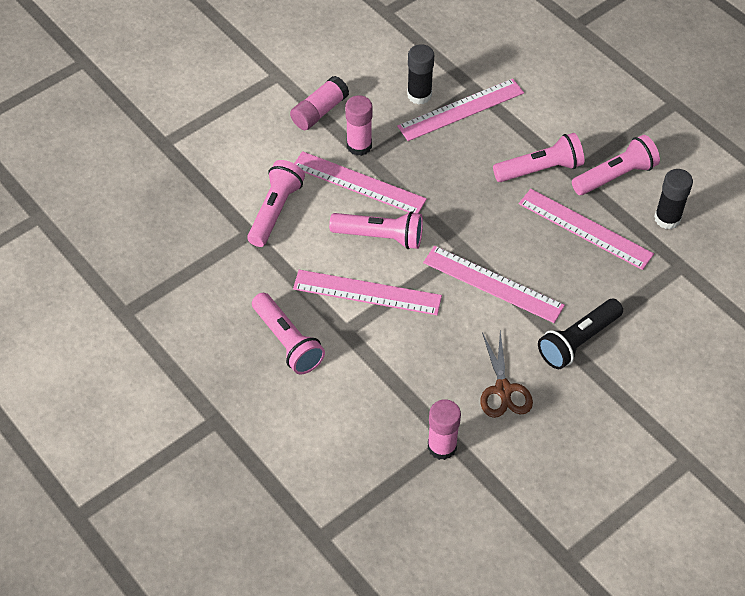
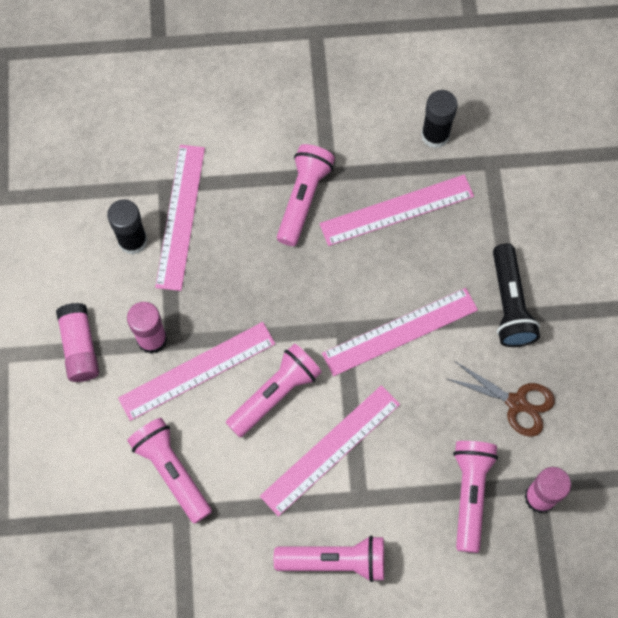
camera: 55 degrees left, 15 degrees up
(615, 176) = (358, 142): pink flashlight -> pink flashlight (470, 494)

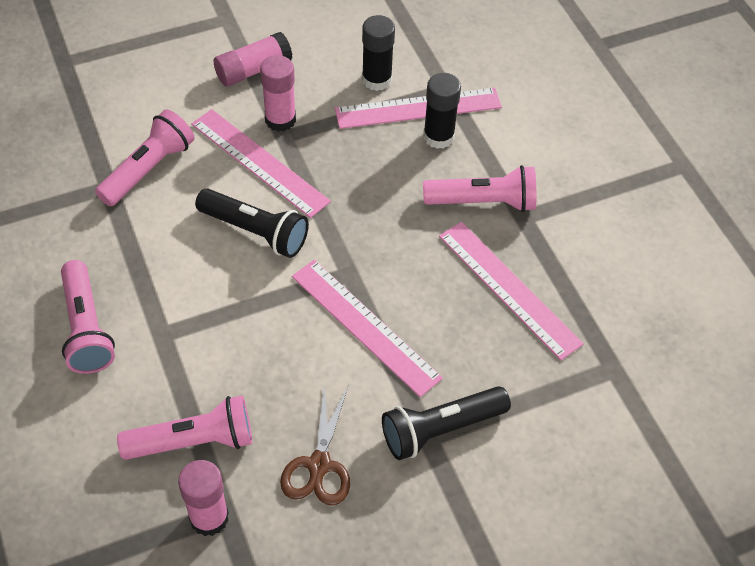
camera: 70 degrees right, 15 degrees down
(275, 394) = (255, 231): pink flashlight -> black flashlight
(330, 450) = (208, 295): pink ruler -> none
(435, 135) = (618, 304): black glue stick -> black glue stick (438, 137)

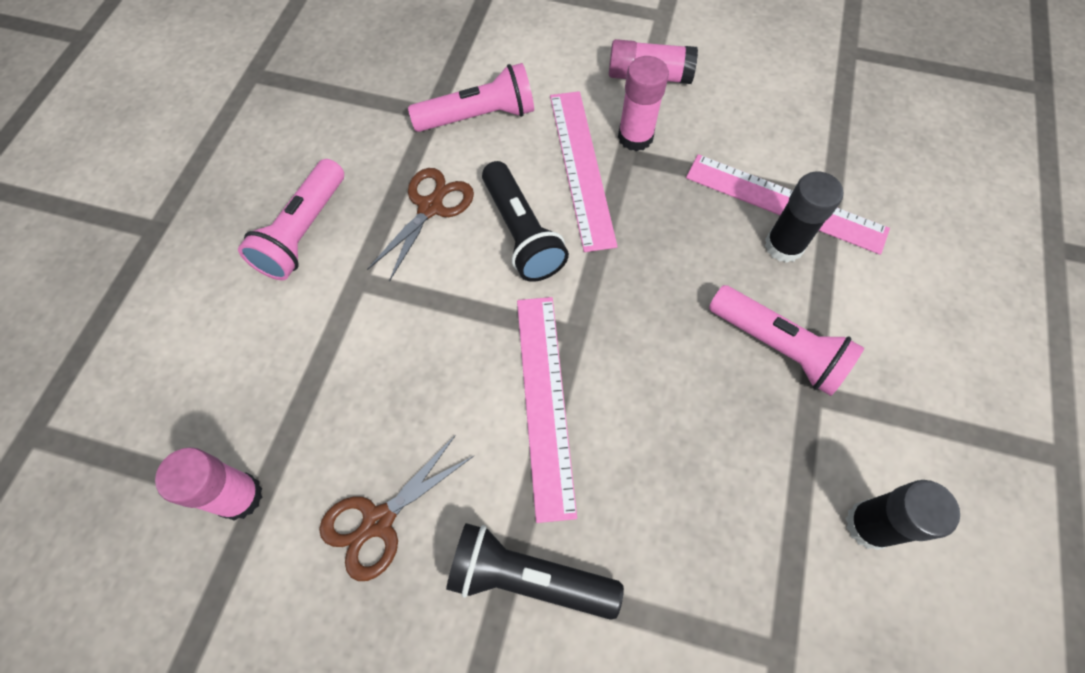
camera: 40 degrees right, 10 degrees up
(171, 254) = (430, 207): none -> brown scissors
(193, 441) = (293, 406): pink flashlight -> none
(376, 79) = (764, 149): black glue stick -> black glue stick (869, 525)
(508, 289) = (730, 466): pink ruler -> none

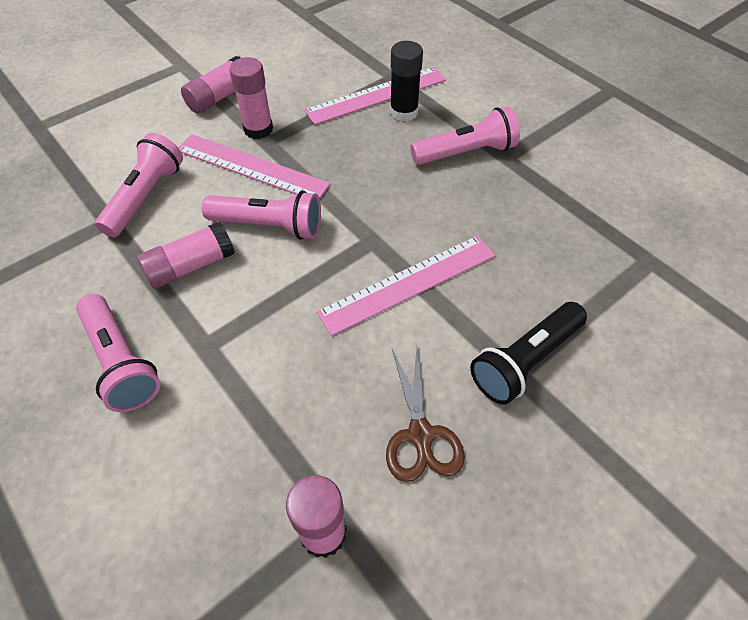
camera: 55 degrees left, 10 degrees down
(430, 207) = (191, 266): brown scissors -> pink glue stick
(521, 233) = (268, 226): black flashlight -> pink flashlight
(545, 402) = (408, 283): pink ruler -> pink ruler turned 60 degrees counterclockwise
(869, 525) = (599, 180): black glue stick -> none

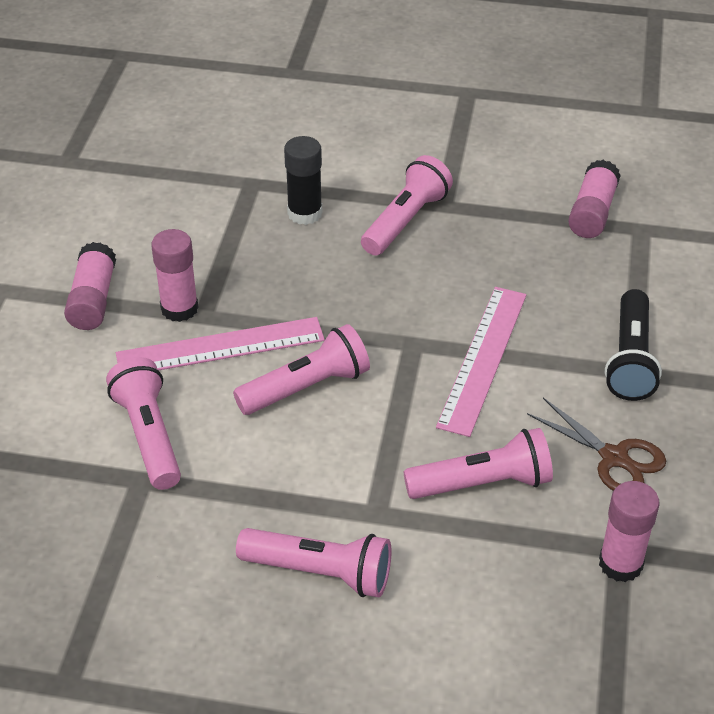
camera: 40 degrees left, 10 degrees down
(191, 266) = (279, 463): pink glue stick -> pink glue stick (592, 212)
(298, 379) = (482, 483): none -> pink flashlight
(376, 95) = (258, 210): pink ruler -> none

